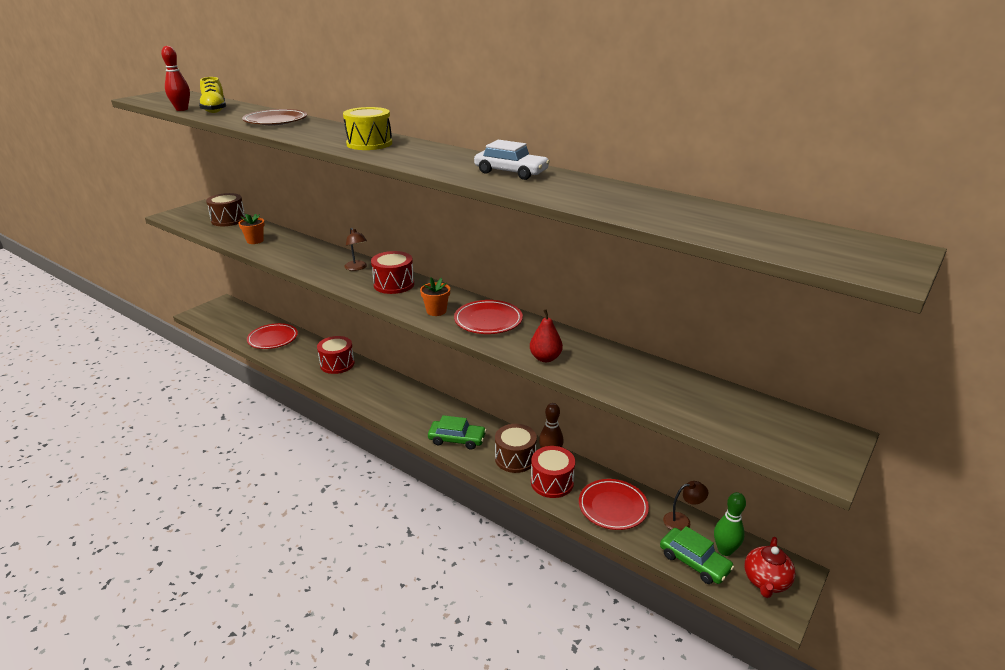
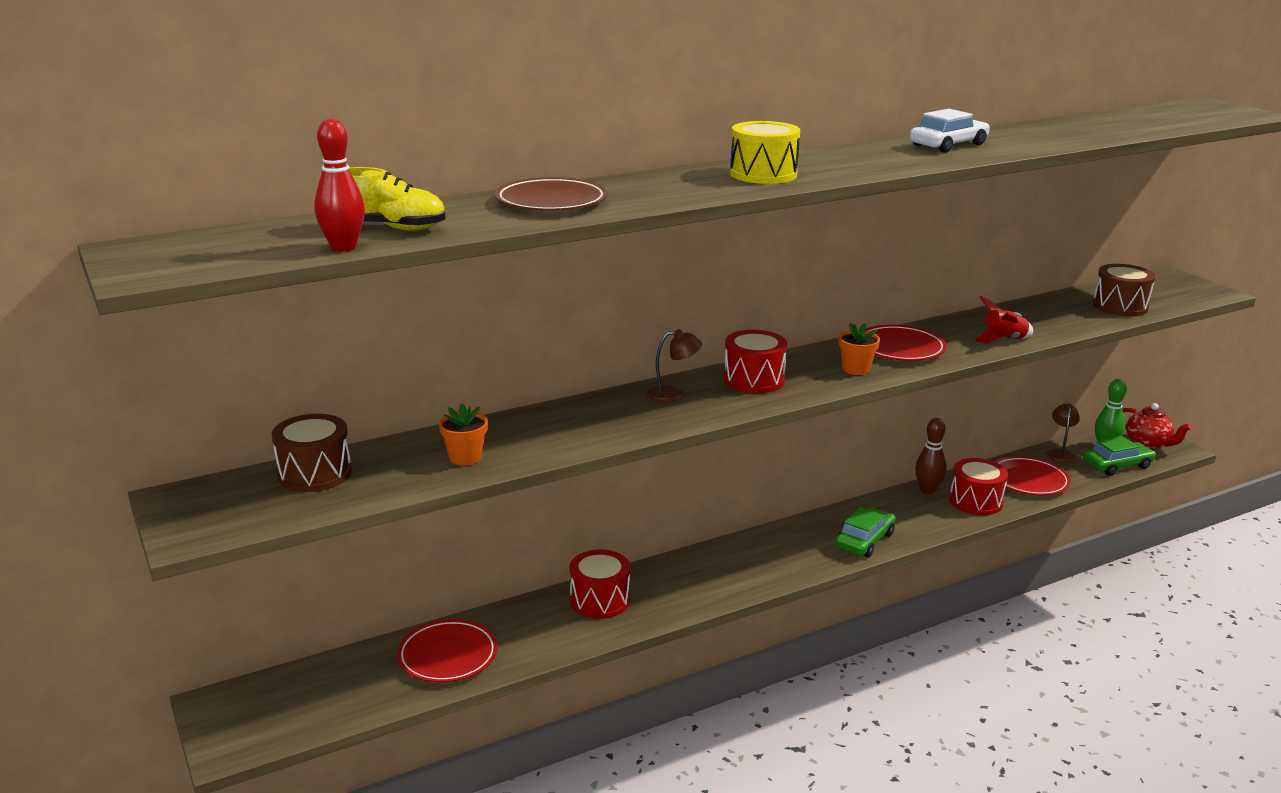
camera: 65 degrees left, 5 degrees down
(515, 458) = (922, 512): brown drum -> brown drum (1120, 306)
(545, 358) = (1004, 340): red pear -> red rocket

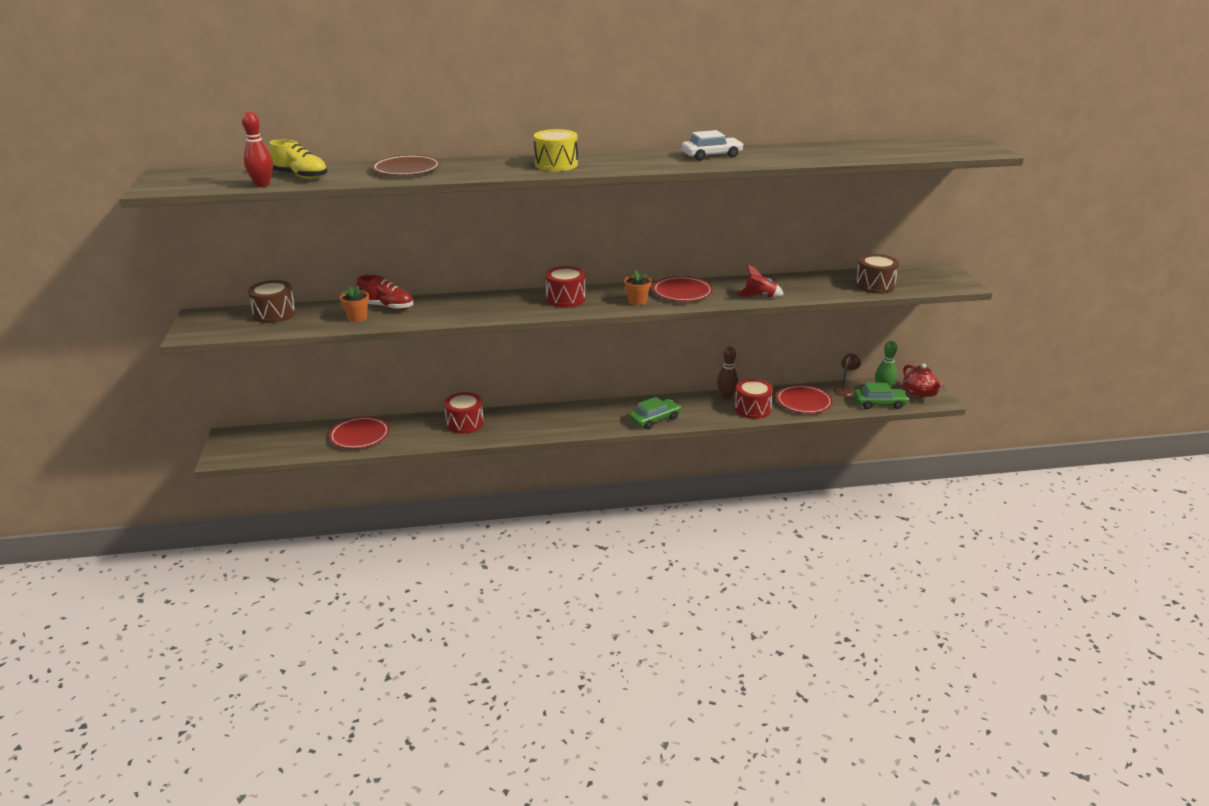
camera: 20 degrees right, 5 degrees up
(496, 432) = (387, 307): none -> red shoe
(673, 394) = (508, 300): brown lamp -> none

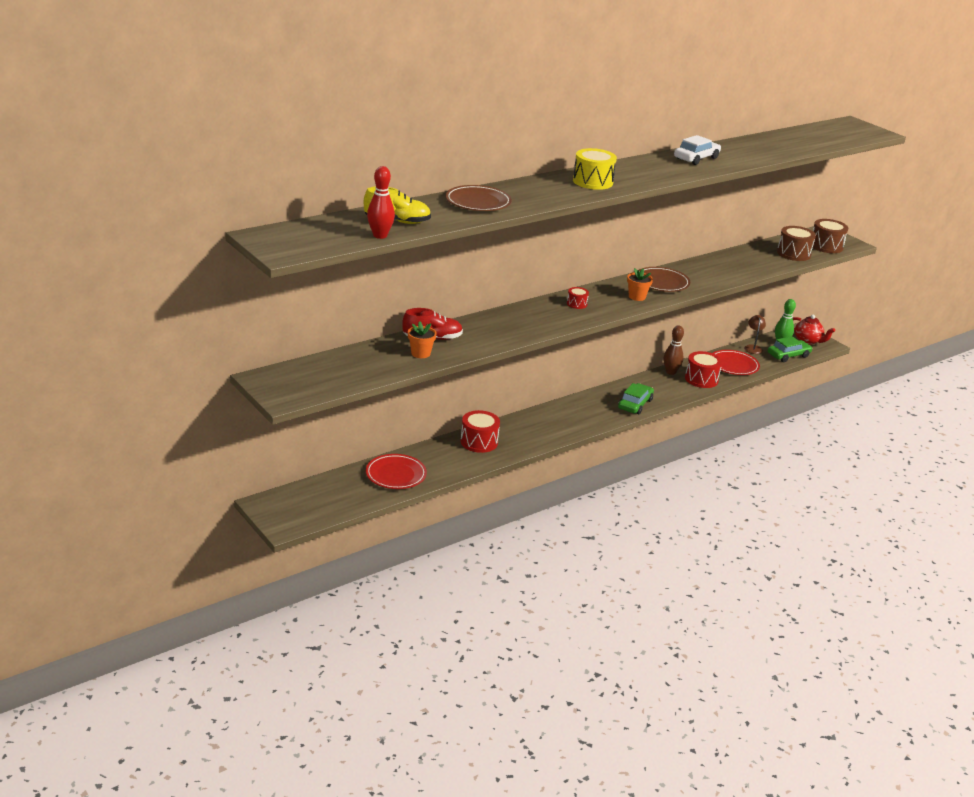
camera: 30 degrees left, 0 degrees up
(274, 314) = (336, 363): brown drum -> brown drum (826, 246)
(566, 299) = (576, 304): red drum -> red drum, size x0.54
(682, 292) = (661, 282): red plate -> brown plate
(760, 296) = (724, 277): red rocket -> none

